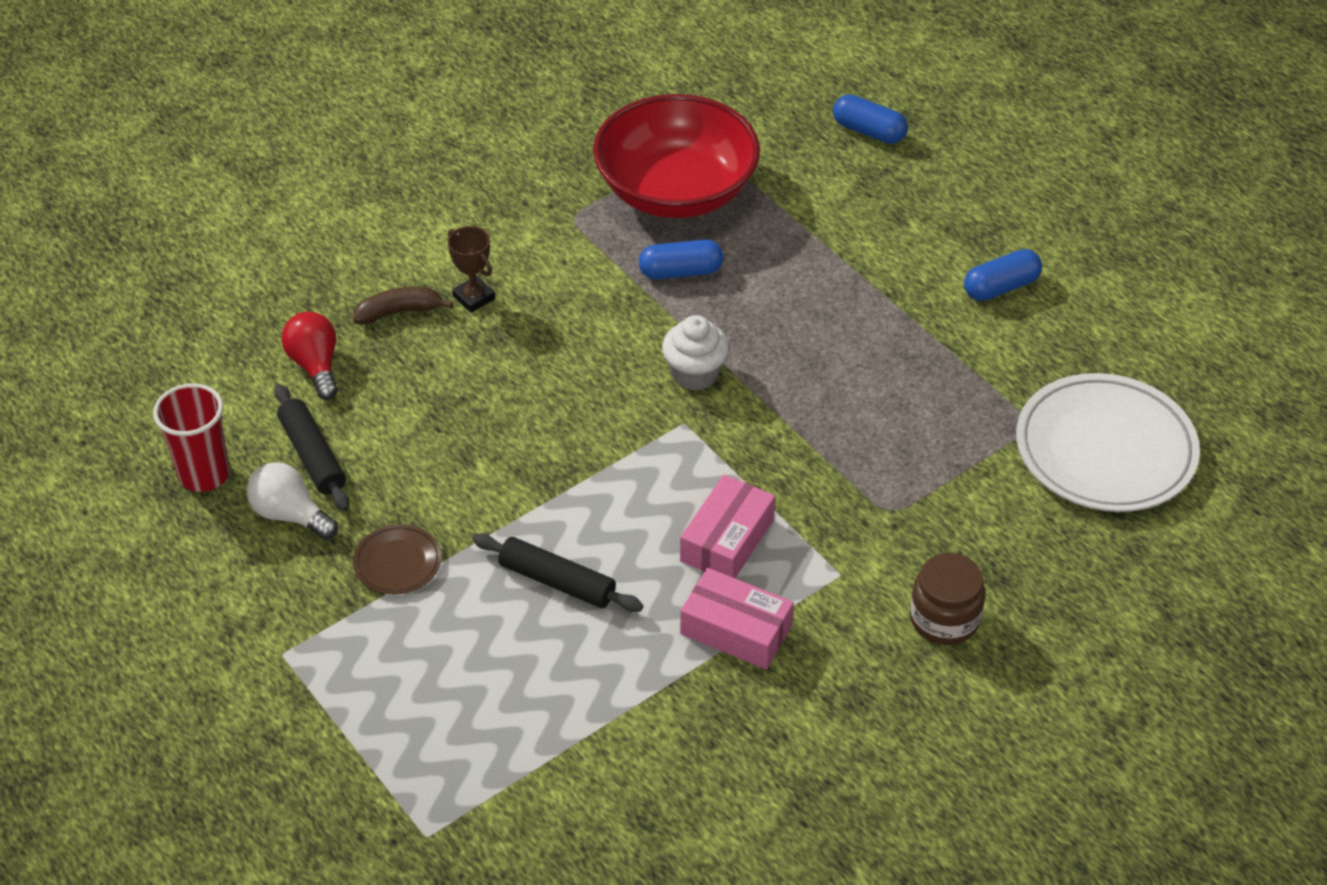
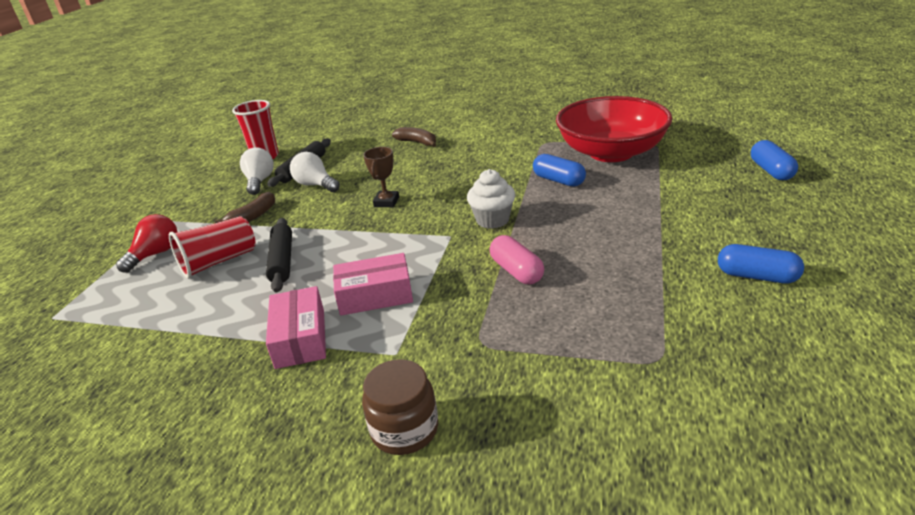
camera: 55 degrees right, 15 degrees down
(315, 366) = (359, 144): red light bulb -> red light bulb (155, 254)
(388, 467) = (315, 185): none -> white light bulb
(397, 563) = (253, 216): brown plate -> brown banana
(474, 298) = (452, 150): brown trophy -> brown trophy (386, 202)
(484, 638) = (219, 262): none -> red cup
(811, 419) = (516, 271): none -> pink capsule
(1105, 450) = (701, 418): white plate -> none

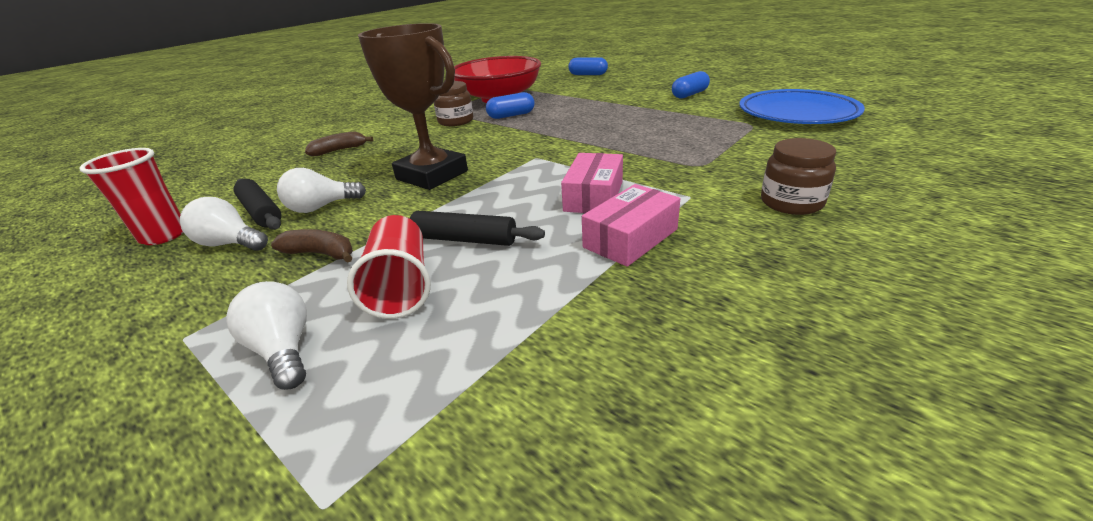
camera: 65 degrees left, 0 degrees up
(155, 254) = (284, 350): red light bulb -> white light bulb
(253, 216) = (321, 254): brown banana -> brown banana turned 45 degrees counterclockwise
(300, 338) = (630, 238): pink box -> pink box turned 60 degrees counterclockwise
(386, 202) = (432, 175): brown trophy -> brown trophy, size x2.23
(492, 220) = (535, 141): white cupcake -> none
(516, 271) = (618, 143): pink capsule -> none
(519, 159) = (456, 121): none -> brown jar
(752, 400) = (797, 113): none -> blue plate

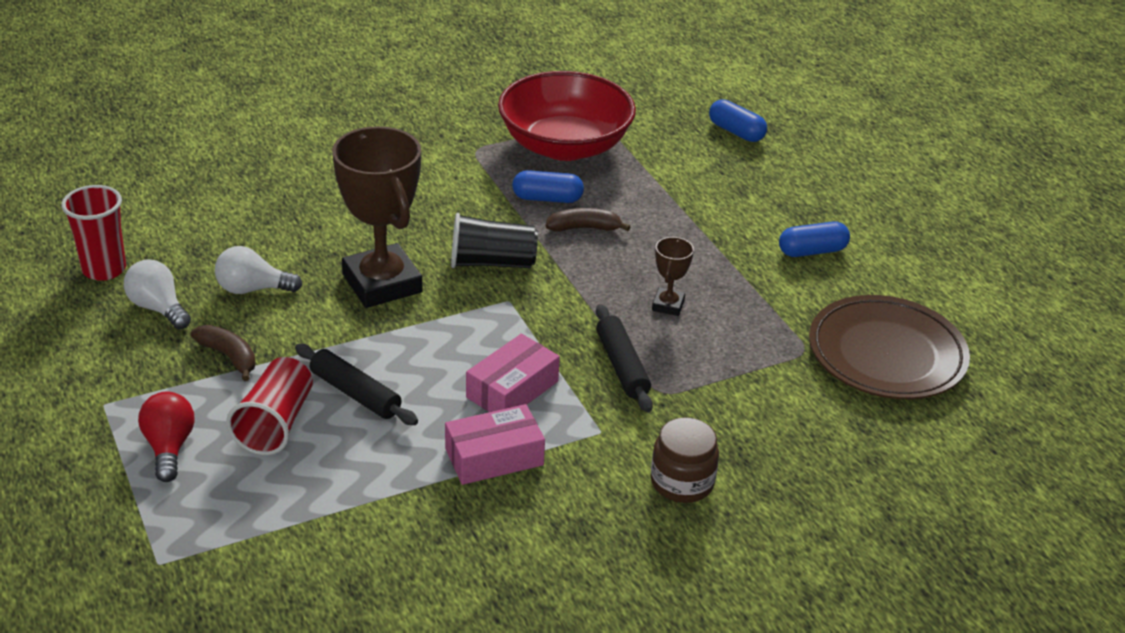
camera: 20 degrees right, 5 degrees up
(261, 212) = (196, 271): black rolling pin -> black rolling pin (622, 366)
(284, 350) = (169, 447): white light bulb -> red light bulb
(339, 150) = (310, 188): brown banana -> brown banana (584, 228)
(456, 121) = (473, 182): brown jar -> none
(505, 146) = (492, 263): none -> black cup
(643, 131) = (668, 305): none -> brown trophy
(797, 113) = (886, 354): blue plate -> brown plate

